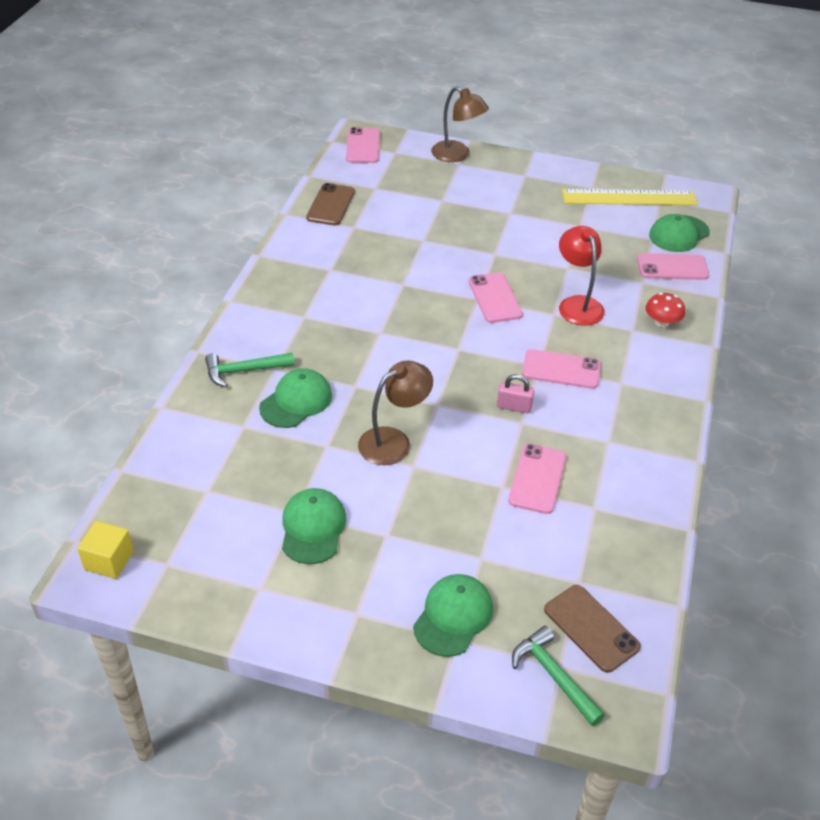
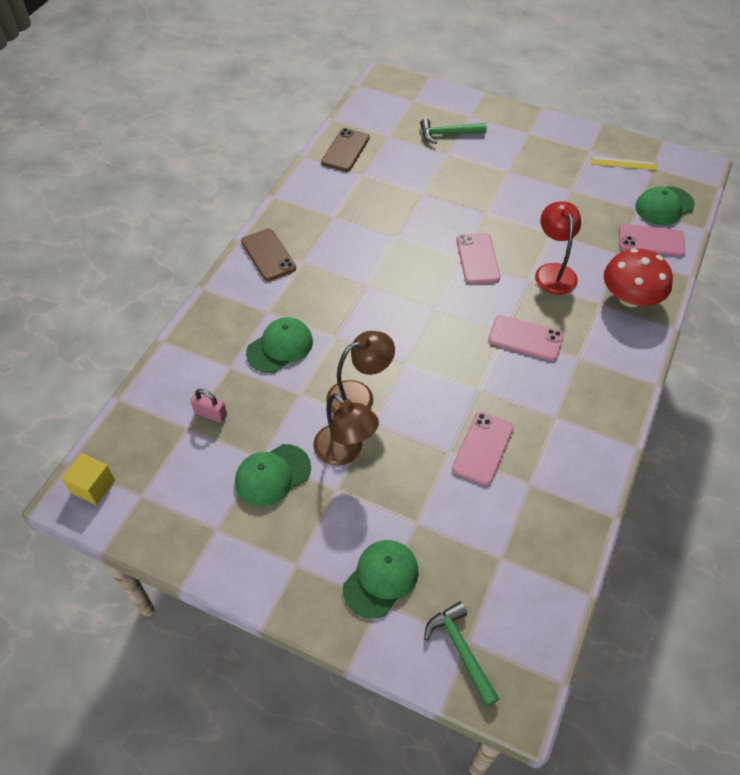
camera: 10 degrees right, 10 degrees up
(244, 371) = (240, 312): green hammer -> green hammer (448, 134)
(313, 528) = (272, 475): green cap -> green cap turned 135 degrees counterclockwise
(363, 146) = (385, 92): pink phone -> none
(457, 155) = (470, 107): brown lamp -> brown lamp (345, 452)
(514, 407) = (475, 372): pink padlock -> pink padlock (211, 414)
(591, 628) = (504, 607): brown phone -> brown phone (268, 255)
(629, 197) = (623, 163): yellow ruler -> yellow ruler, size x0.52
(662, 322) = (630, 298): red mushroom -> red mushroom, size x1.80

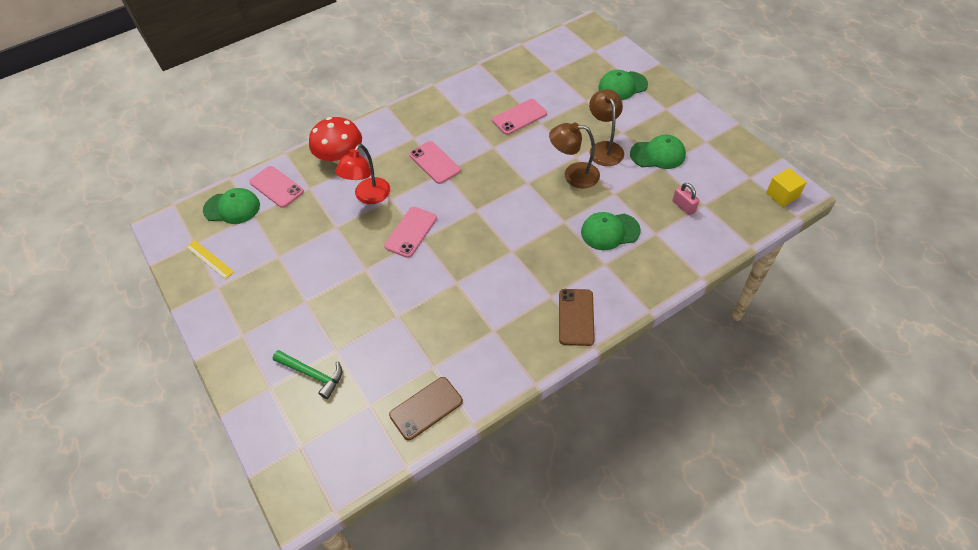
camera: 145 degrees left, 0 degrees up
(461, 650) = (601, 49): green hammer -> none

